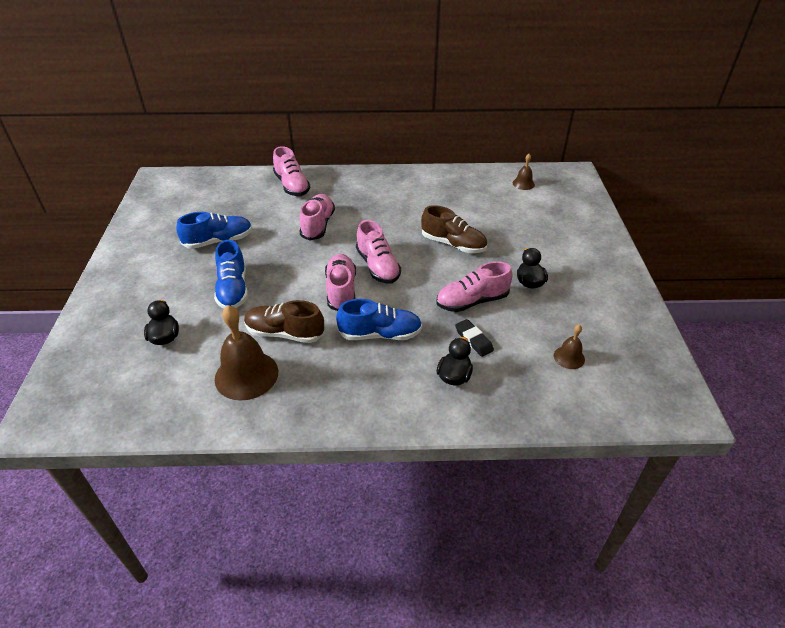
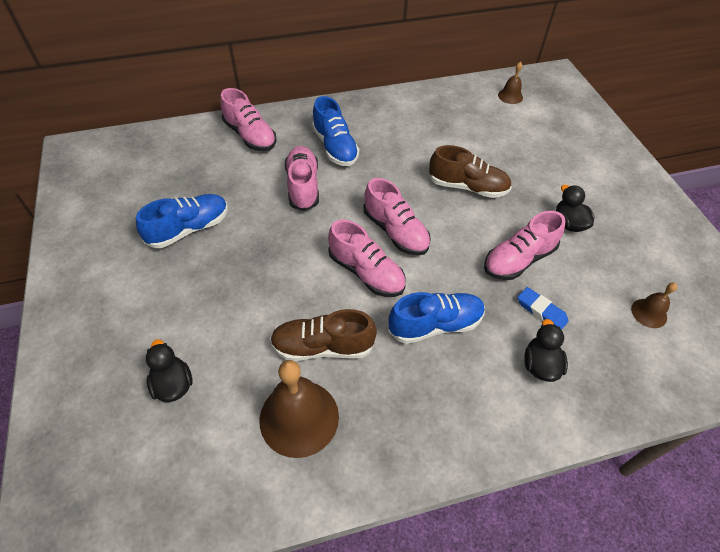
camera: 15 degrees left, 10 degrees up
(233, 289) = (234, 296): blue shoe -> blue shoe (335, 147)
(341, 290) = (366, 272): pink shoe -> pink shoe turned 150 degrees clockwise
(473, 340) = (541, 311): black eraser -> blue eraser

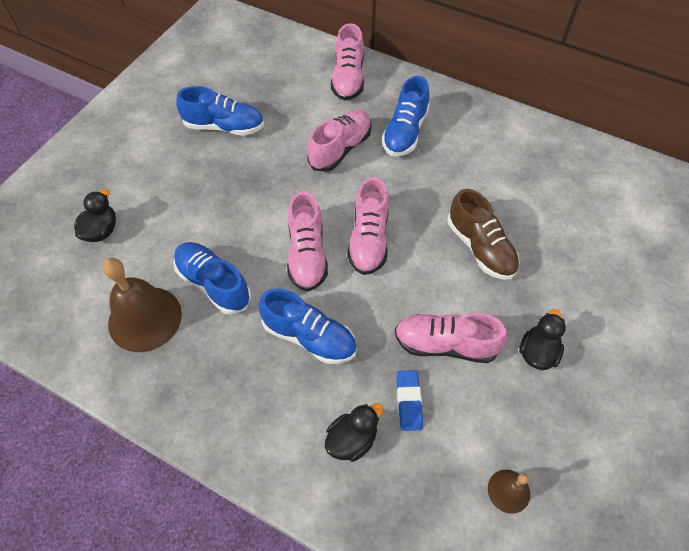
camera: 45 degrees right, 5 degrees up
(323, 347) = (213, 284): brown shoe -> blue shoe
(510, 96) = (641, 191): brown bell -> none

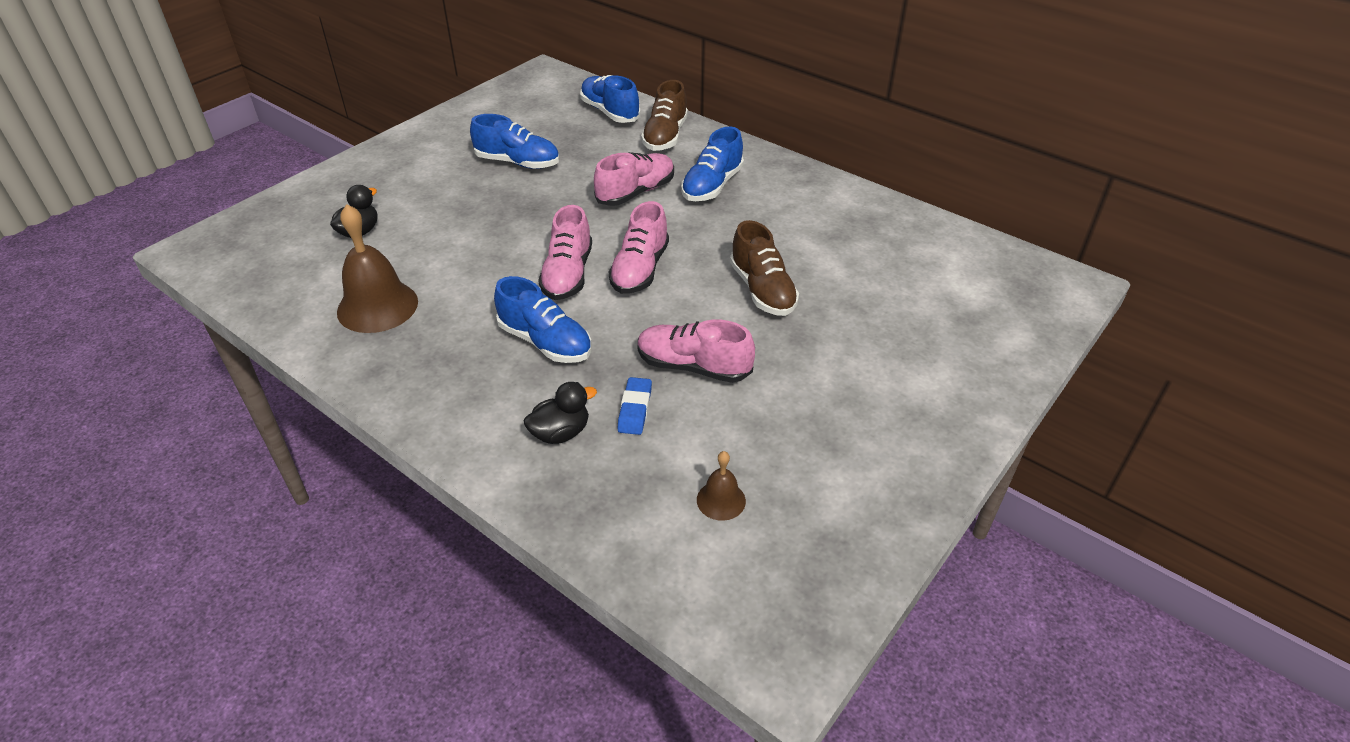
camera: 10 degrees right, 15 degrees down
(213, 284) = (459, 287): blue shoe -> blue shoe (610, 112)
(348, 79) = (665, 136): pink shoe -> brown shoe
(537, 352) = (796, 386): black duck -> none

